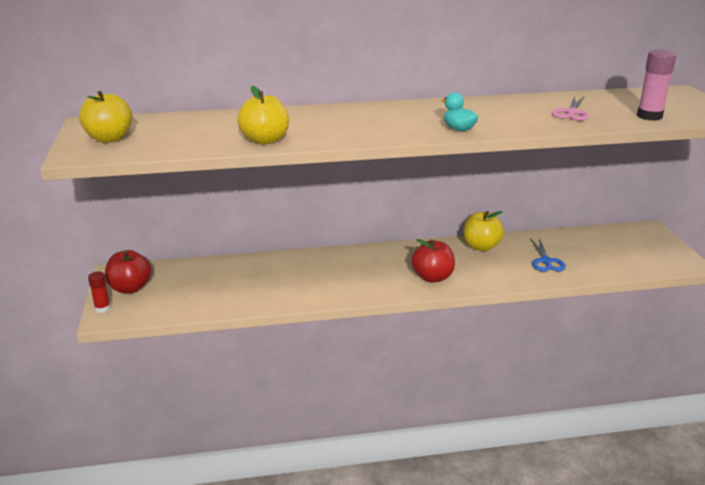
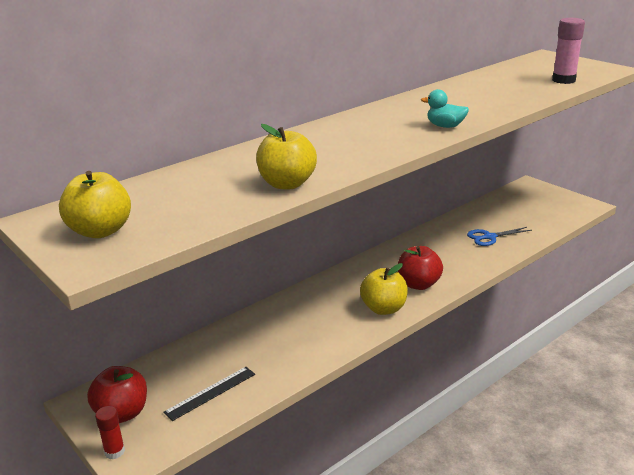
camera: 30 degrees left, 0 degrees up
(195, 296) = (210, 393): none -> black ruler
(481, 246) = (425, 241): yellow apple -> yellow apple (383, 308)
(546, 261) = (489, 237): blue scissors -> blue scissors turned 105 degrees clockwise
(571, 113) = (505, 90): pink scissors -> none

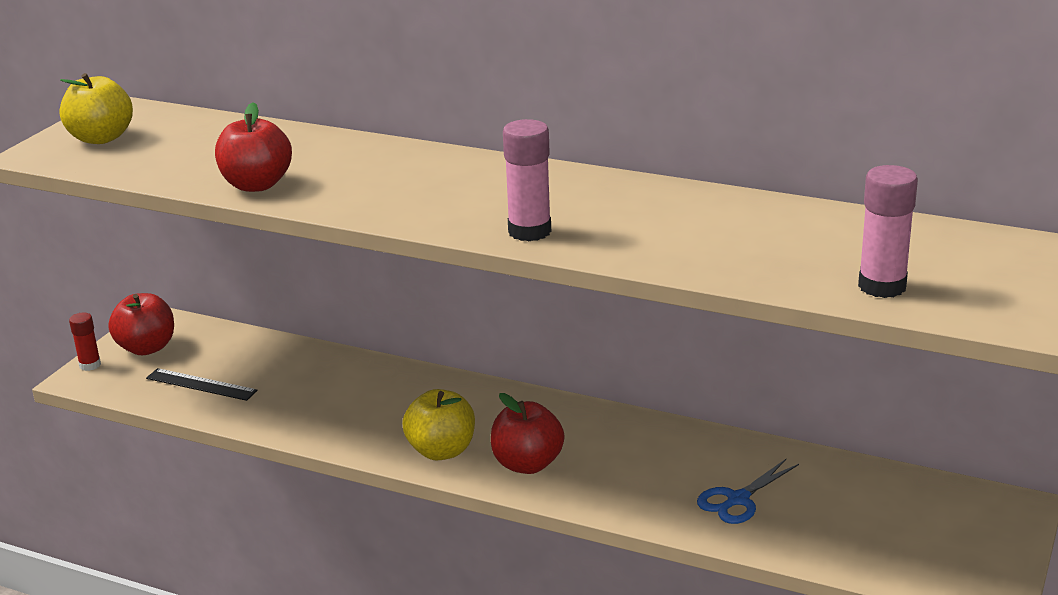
camera: 65 degrees right, 0 degrees up
(287, 184) = (257, 185): yellow apple -> red apple
(445, 126) = (529, 231): turquoise duck -> pink glue stick
(489, 237) = (738, 500): blue scissors -> blue scissors turned 90 degrees counterclockwise

